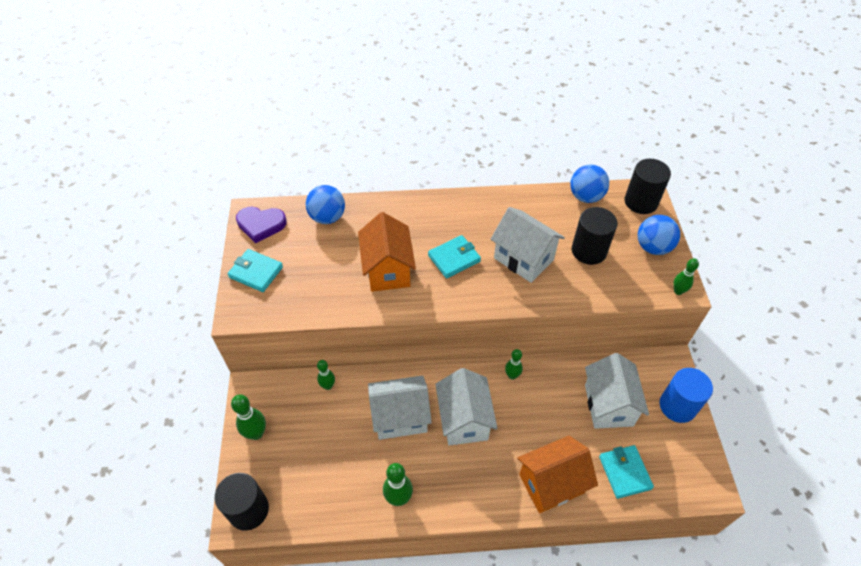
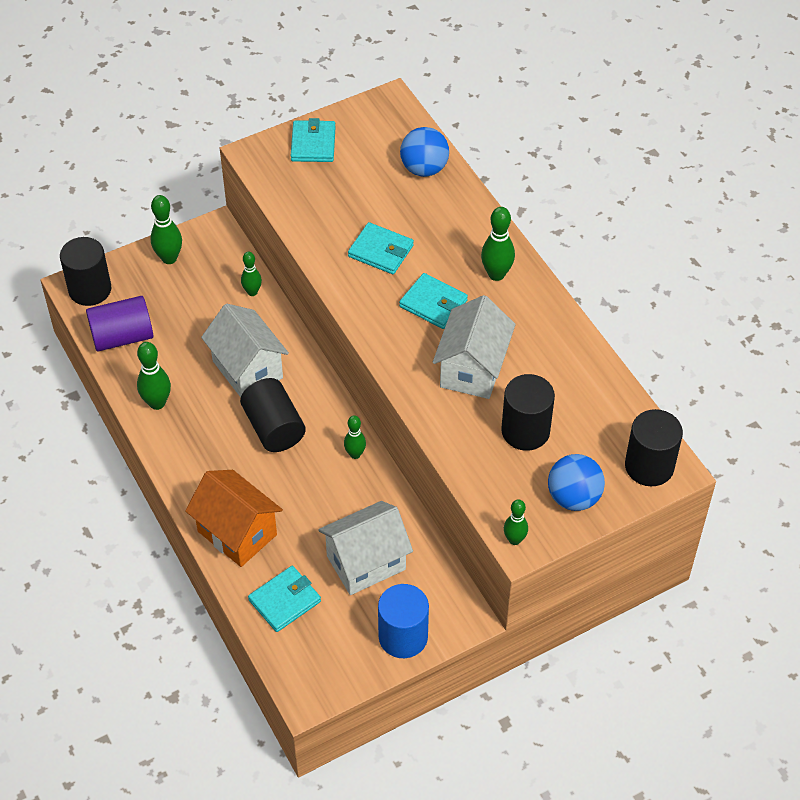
camera: 65 degrees right, 0 degrees up
(261, 225) = (378, 118): purple heart -> none
(315, 501) = (122, 337): none -> purple cylinder
(388, 270) = (381, 251): orange house -> turquoise wallet
(447, 215) = (496, 274): none -> green bowling pin
(464, 420) = (274, 428): white house -> black cylinder
(586, 196) = (619, 403): blue ball -> none

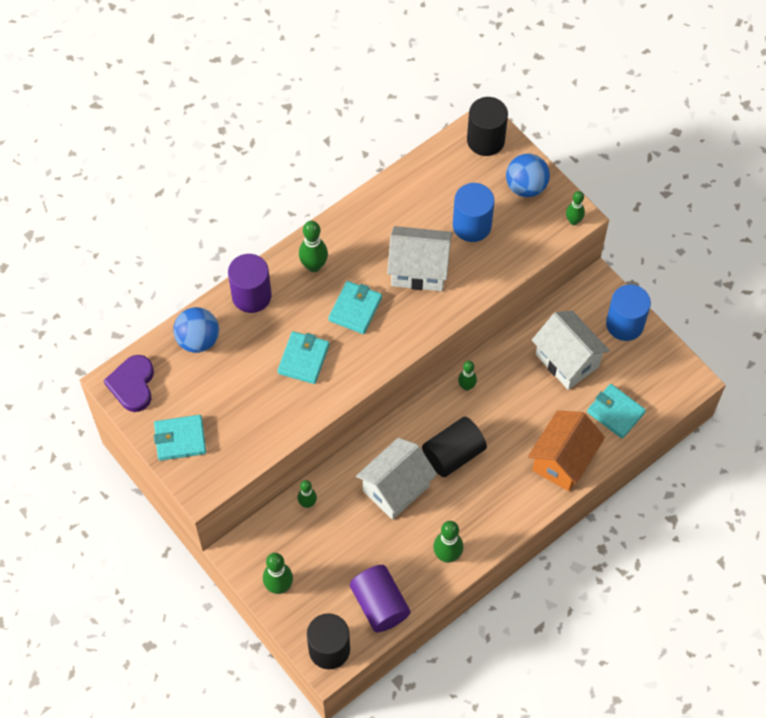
camera: 100 degrees left, 10 degrees up
(384, 114) = (132, 385): none -> purple heart
(469, 217) = (251, 295): none -> purple cylinder
(525, 431) = (472, 225): black cylinder -> blue cylinder

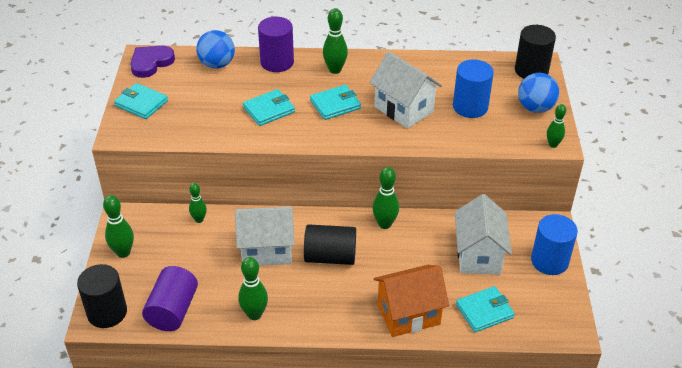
camera: 40 degrees right, 20 degrees down
(466, 386) = (385, 224): green bowling pin -> green bowling pin, size x1.53
(615, 412) = (484, 311): turquoise wallet -> turquoise wallet turned 75 degrees clockwise

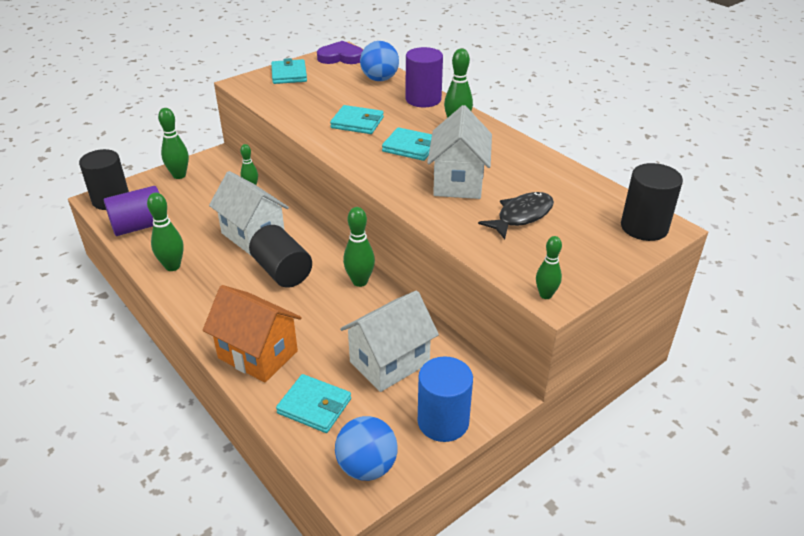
camera: 50 degrees right, 5 degrees down
(470, 107) = (521, 216): blue cylinder -> black fish
(535, 108) = (587, 256): blue ball -> blue ball (367, 467)

